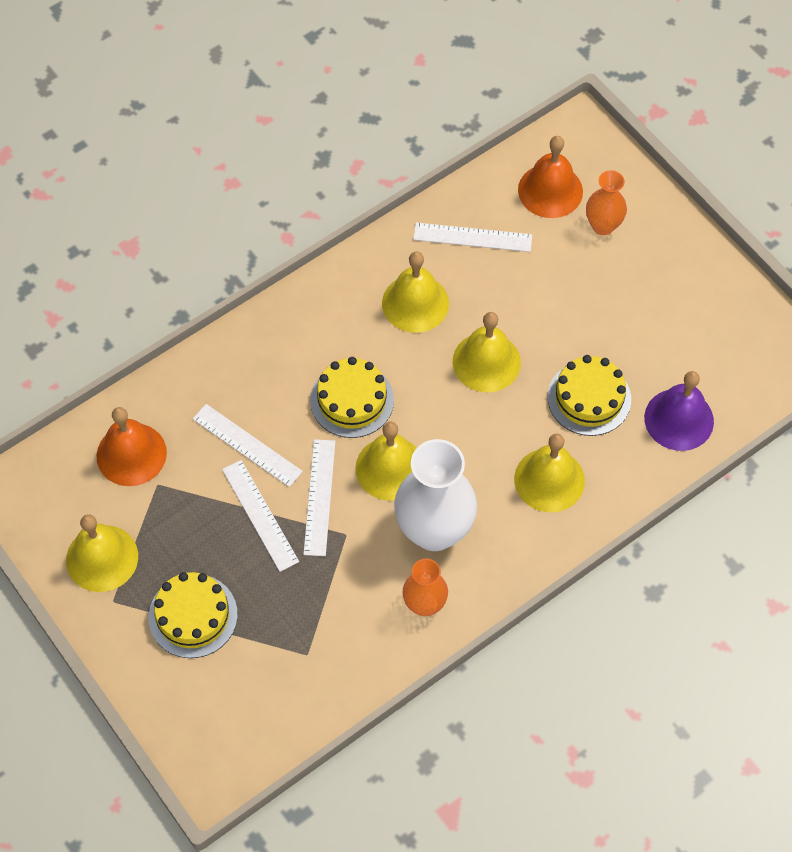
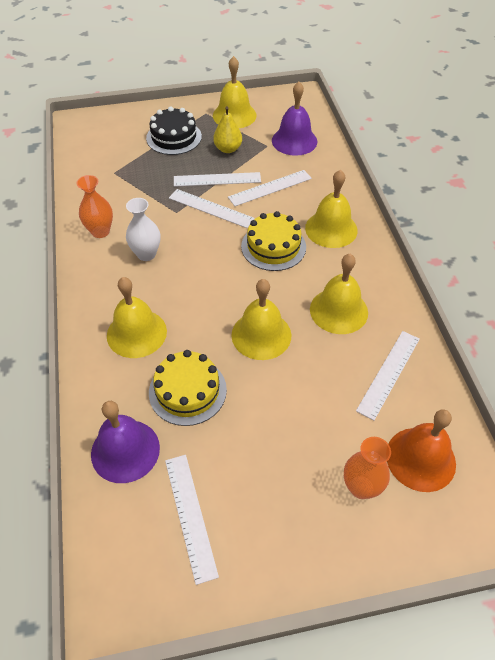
camera: 115 degrees right, 10 degrees down
(131, 454) = (294, 141): orange bell -> purple bell
(188, 531) = (228, 149): none -> yellow pear
(193, 616) = (174, 137): yellow cake -> black cake
(390, 468) = (208, 248): yellow bell -> yellow bell (331, 229)
(434, 530) = (146, 254): white vase -> white vase, size x0.55
(703, 339) = (190, 515): none -> white ruler

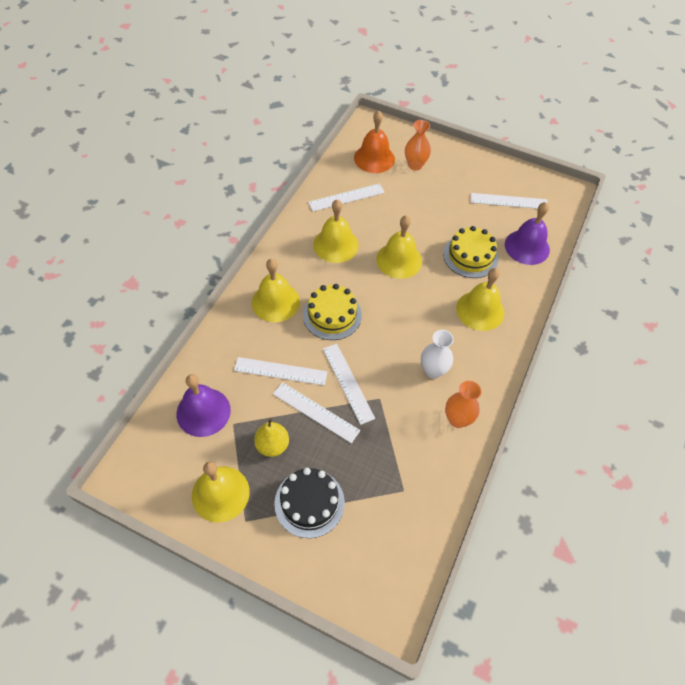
camera: 145 degrees left, 5 degrees up
(190, 515) = (509, 201): white ruler -> white ruler turned 75 degrees clockwise

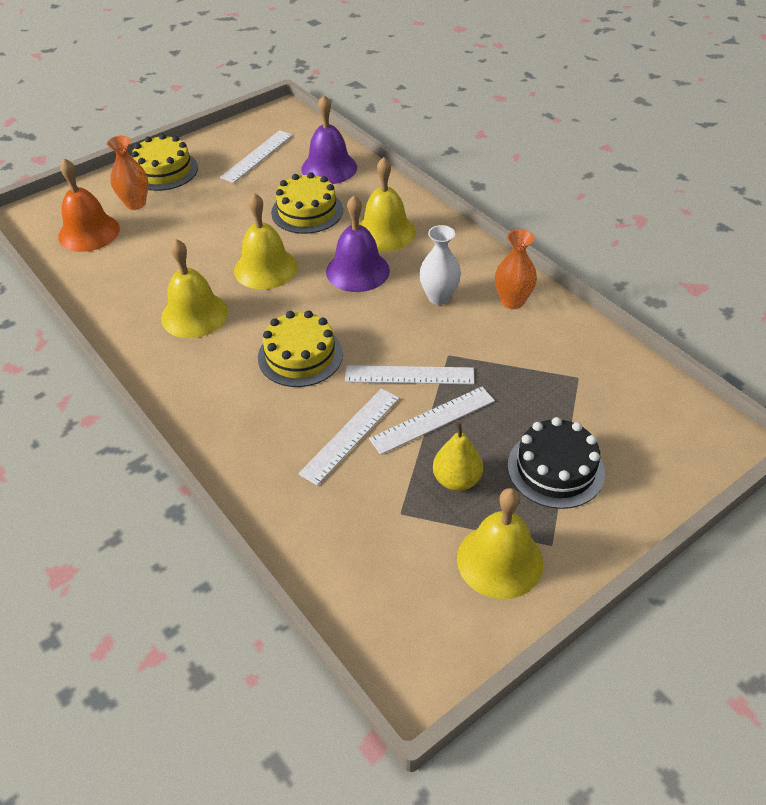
camera: 60 degrees left, 10 degrees down
(203, 412) = (362, 542): purple bell -> purple bell (357, 271)
(275, 302) = (237, 404): yellow bell -> none
(346, 197) = (127, 279): white ruler -> none
(456, 162) = (164, 171): none -> yellow cake

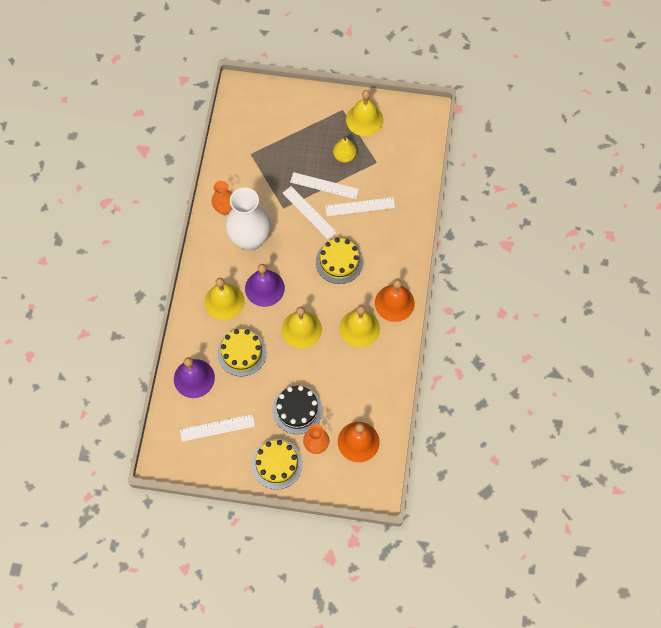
camera: 135 degrees left, 20 degrees up
(174, 368) = (394, 303): none -> orange bell
(439, 297) = (250, 239): white vase -> white vase, size x1.83
(555, 468) = (307, 130): black cake -> black cake (297, 409)

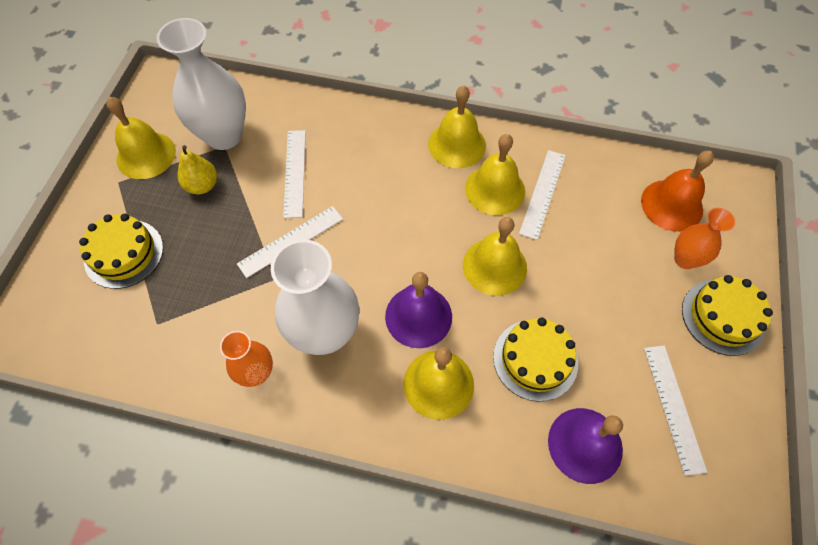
camera: 85 degrees left, 5 degrees down
(297, 409) = (630, 281): black cake -> none
(324, 185) = (247, 216): white ruler -> white ruler (542, 193)
(339, 262) = (383, 206): yellow cake -> yellow cake (124, 253)
(385, 160) = (224, 135): none -> white vase
(394, 303) = (457, 144): orange bell -> yellow bell

